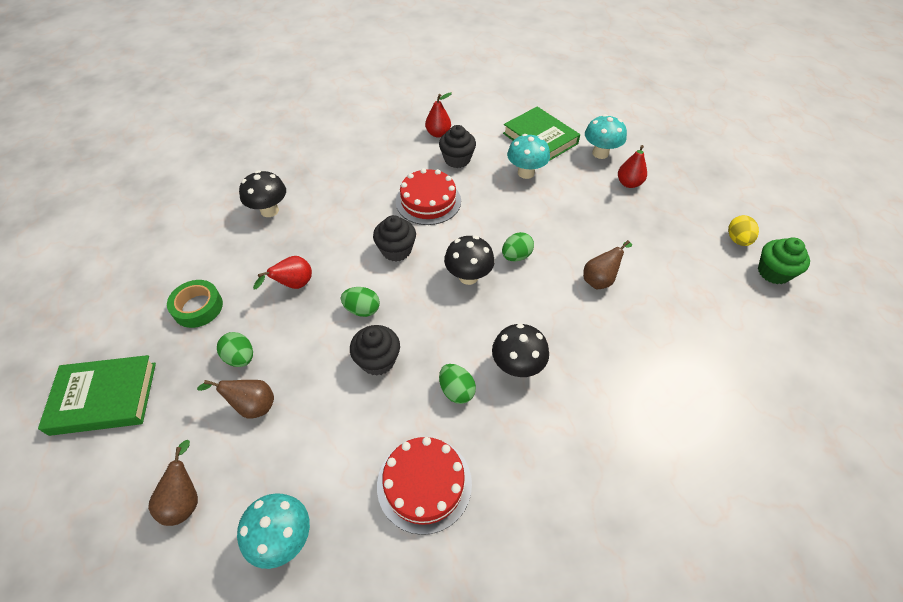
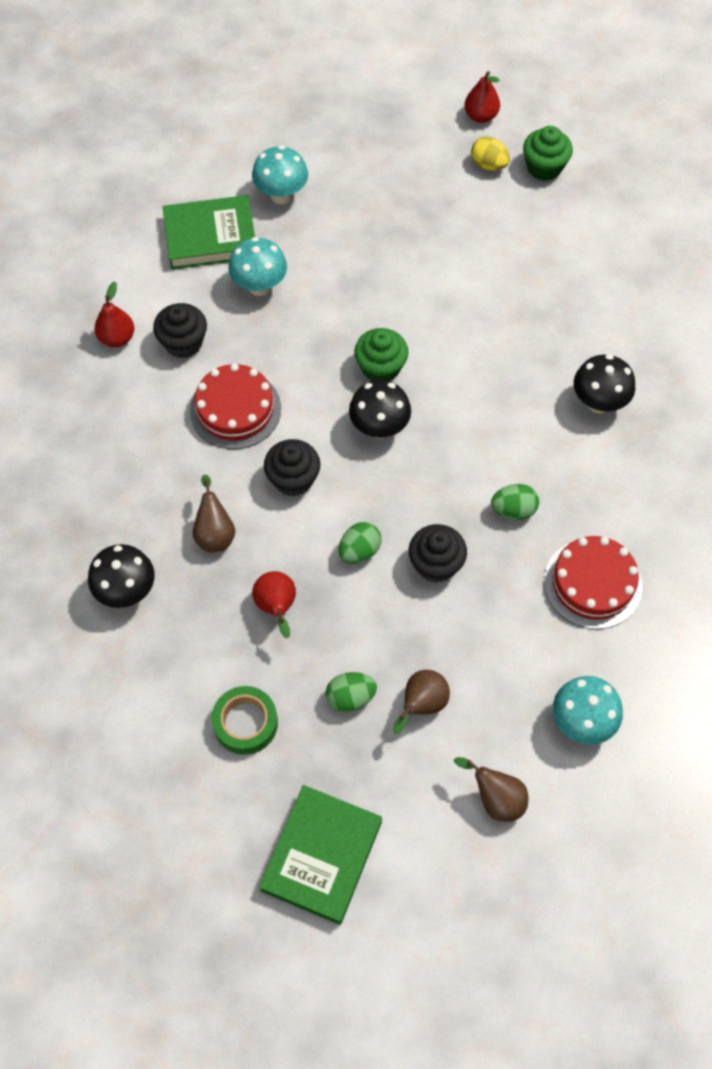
camera: 60 degrees left, 10 degrees up
(516, 256) = (380, 368): green egg -> green cupcake
(517, 366) = (517, 444): black mushroom -> black mushroom (598, 402)
(600, 280) = (461, 312): brown pear -> brown pear (215, 533)
(629, 183) = (348, 200): red pear -> red pear (481, 116)

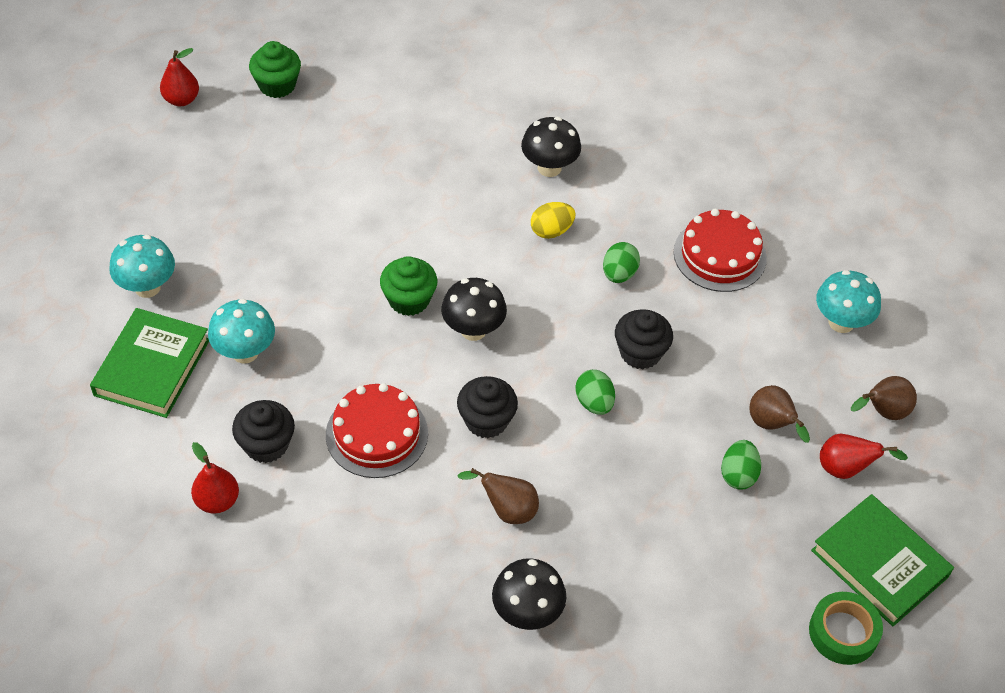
camera: 65 degrees left, 10 degrees down
(245, 723) = (722, 569): green tape -> green tape (843, 632)
(277, 608) = (616, 493): red pear -> red pear (846, 469)
(488, 165) = (242, 120): yellow egg -> yellow egg (551, 231)

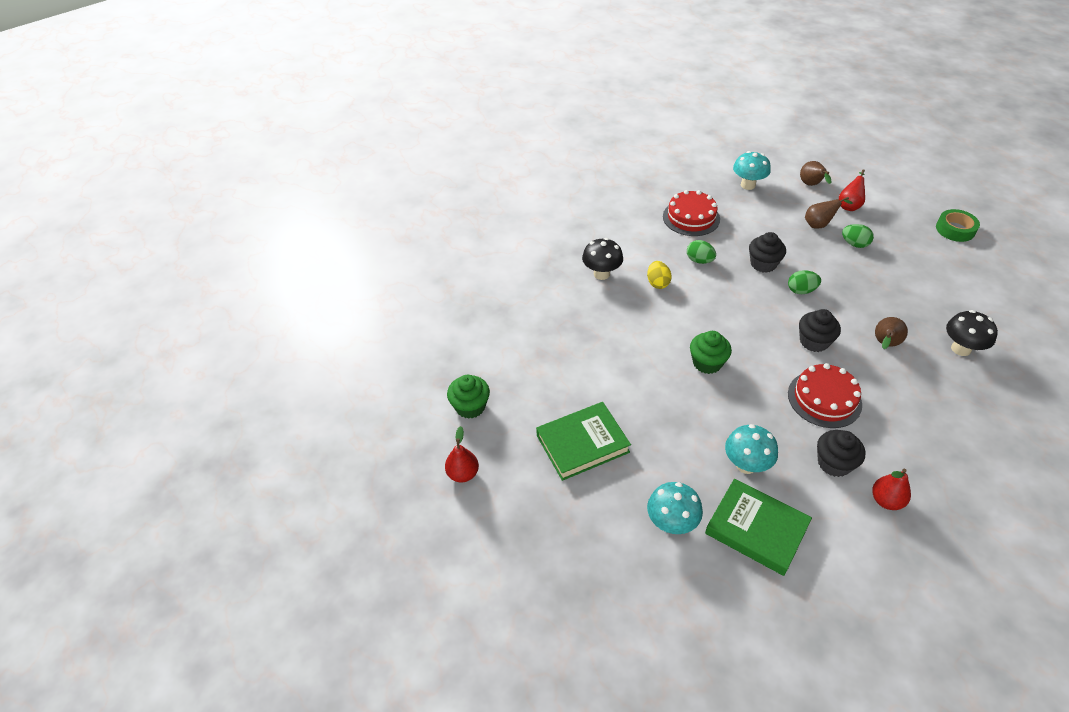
camera: 70 degrees left, 5 degrees down
(473, 330) = (737, 335): black mushroom -> none
(879, 563) = (910, 208): green book -> green book (582, 444)

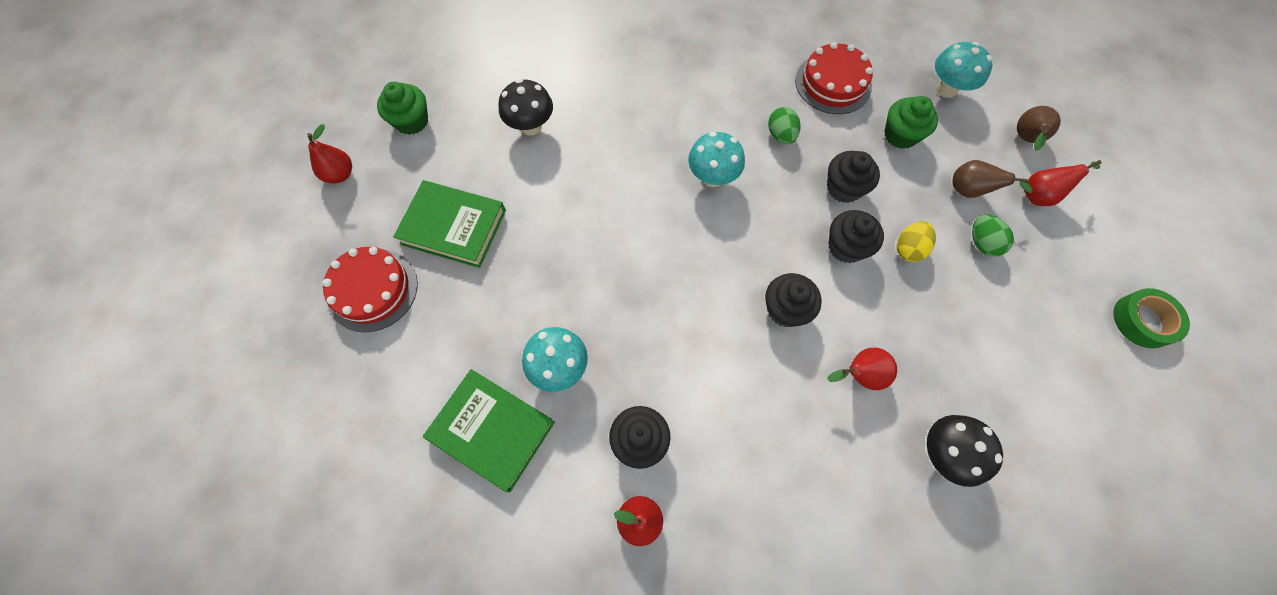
camera: 40 degrees right, 20 degrees up
(601, 274) = (668, 80): black mushroom -> black mushroom (531, 126)
(657, 283) = (708, 128): yellow egg -> yellow egg (908, 249)
(671, 523) = (433, 358): turquoise mushroom -> turquoise mushroom (712, 177)
(707, 363) = (651, 243): green cupcake -> green cupcake (900, 135)
(756, 529) = (492, 430): green book -> green book turned 45 degrees counterclockwise
(801, 291) = (846, 247): green egg -> black cupcake
(824, 399) = (716, 373): red cake -> red cake (372, 290)
(884, 344) = (859, 375): brown pear -> red pear

